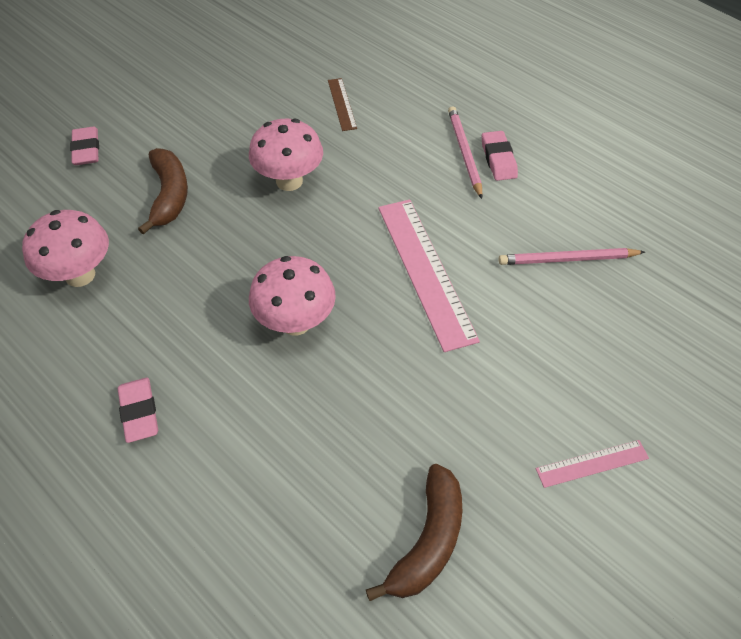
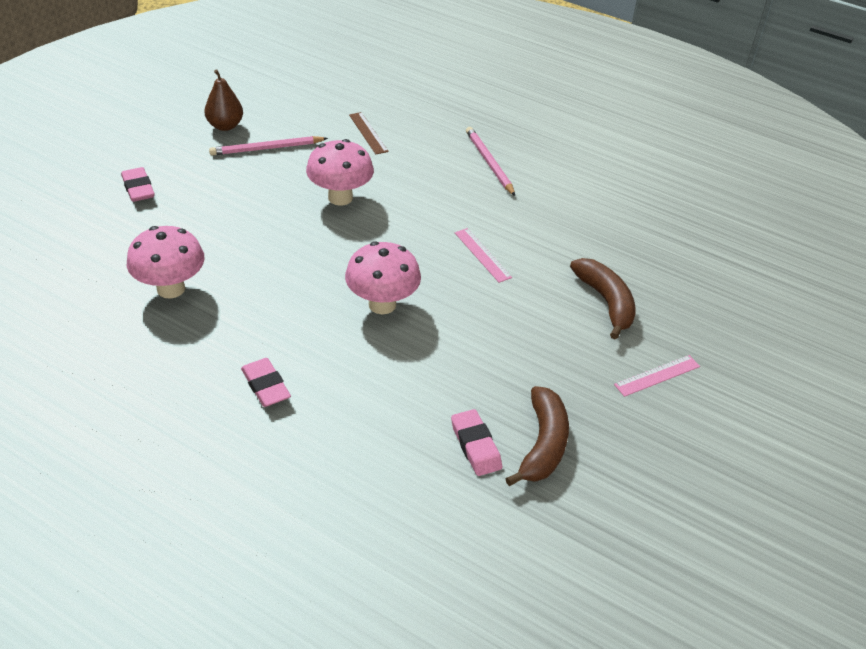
camera: 15 degrees left, 10 degrees down
(169, 195) = (232, 218): brown banana -> brown banana (606, 302)
(196, 83) = (225, 126): none -> brown pear
(425, 271) = (482, 255): pink ruler -> pink ruler, size x0.50
(498, 159) = (520, 165): pink eraser -> pink eraser (475, 446)
(567, 259) = (599, 235): pink pencil -> pink pencil (266, 148)

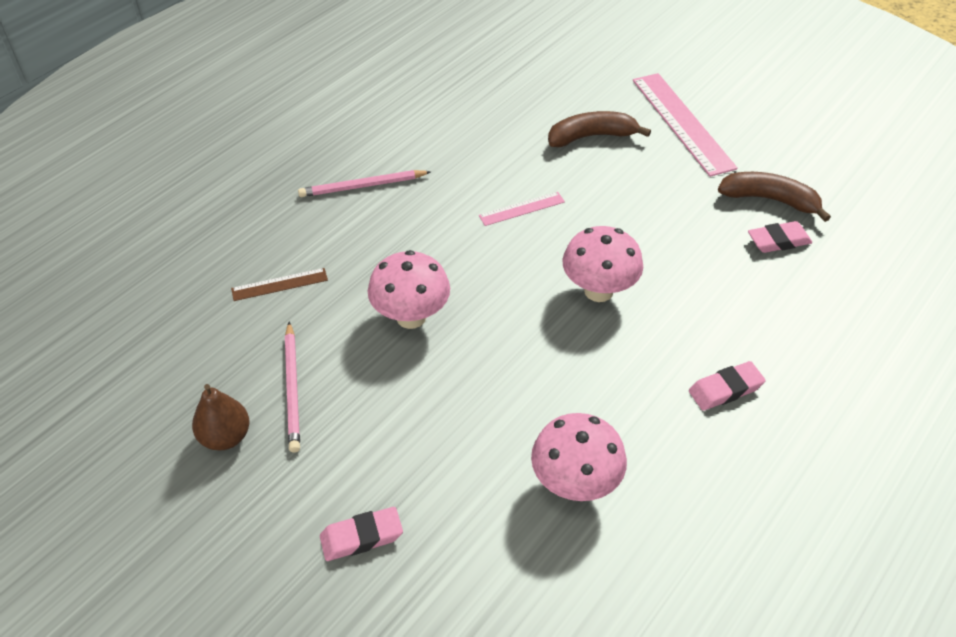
camera: 80 degrees left, 5 degrees up
(657, 375) = (682, 123): pink ruler -> pink ruler, size x2.02

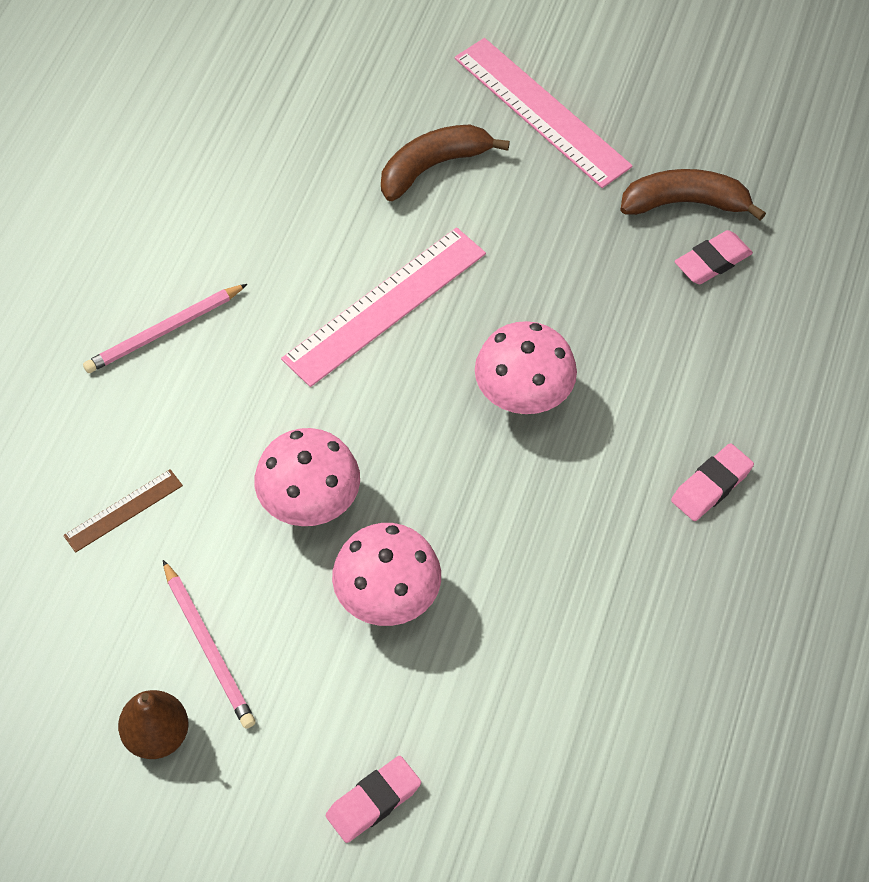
camera: 20 degrees left, 10 degrees up
(521, 209) = (385, 306): pink ruler -> pink ruler, size x2.02
(575, 484) = (584, 658): pink mushroom -> pink mushroom (388, 599)

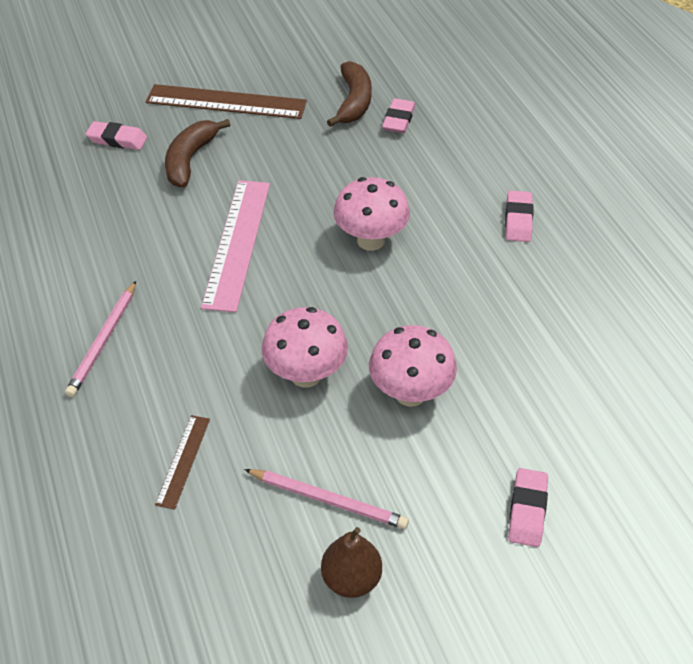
camera: 40 degrees left, 10 degrees down
(382, 91) = (117, 139): none -> pink eraser
(541, 112) = (226, 102): pink ruler -> brown ruler
(685, 203) = (353, 102): brown banana -> brown banana turned 135 degrees clockwise

